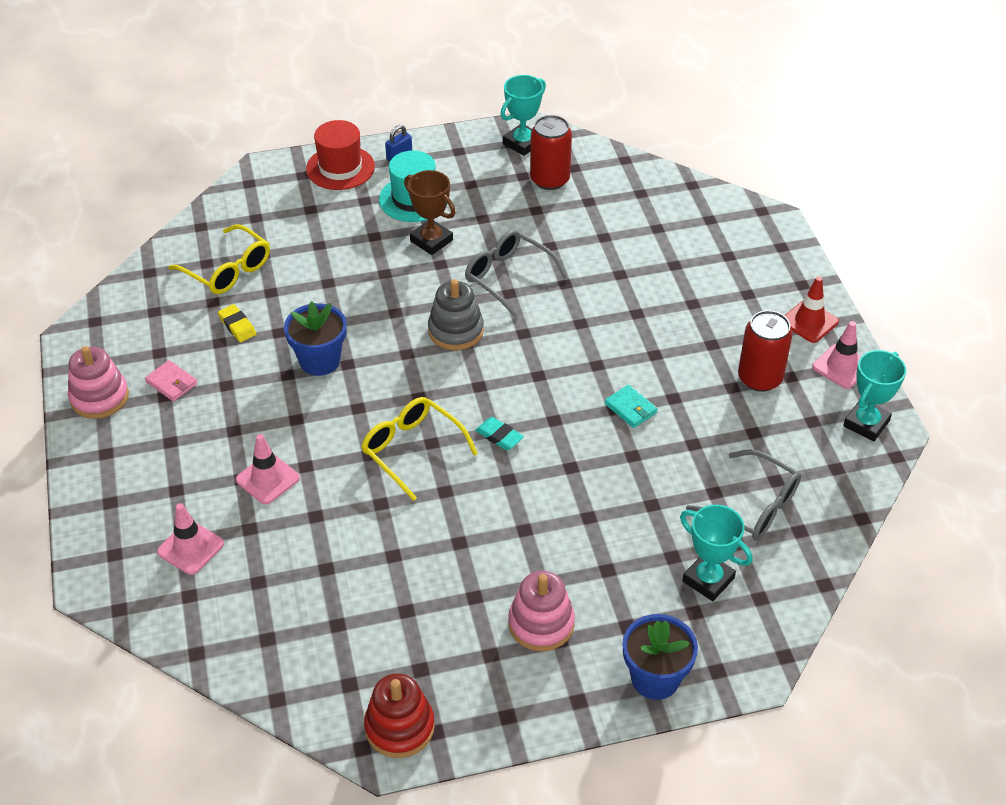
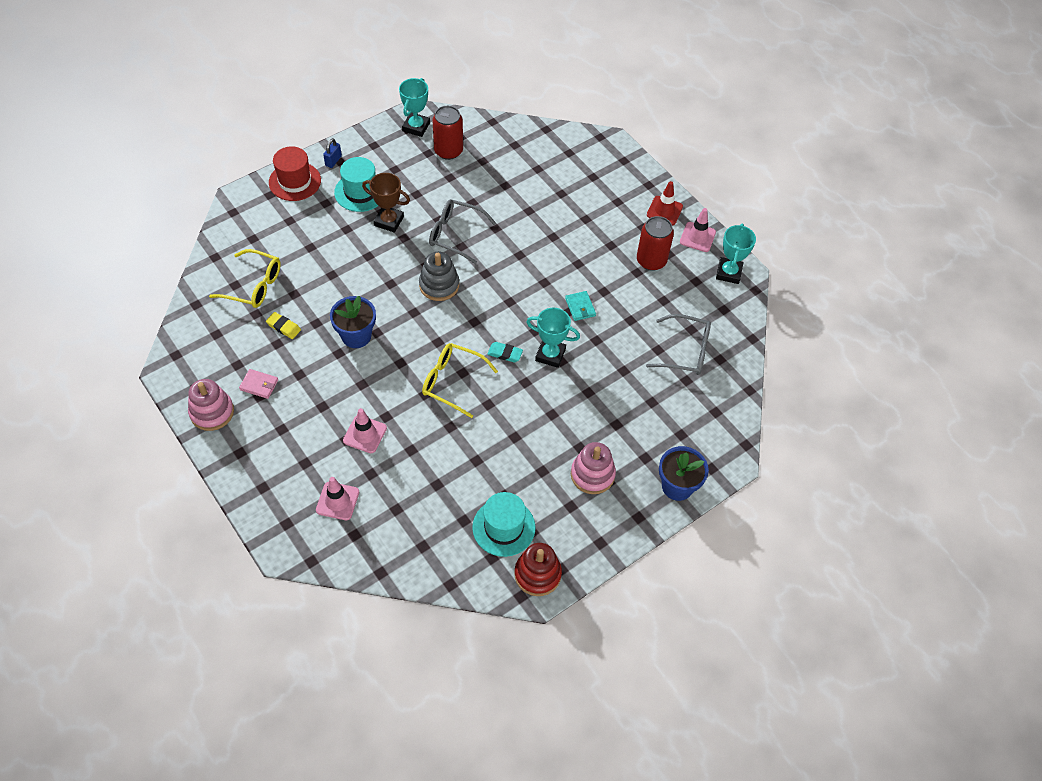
camera: 25 degrees left, 10 degrees up
(385, 651) = (503, 527): none -> turquoise hat
(630, 408) = (580, 307): turquoise wallet -> turquoise wallet turned 45 degrees clockwise
(708, 580) = (680, 410): turquoise trophy -> turquoise trophy (550, 355)

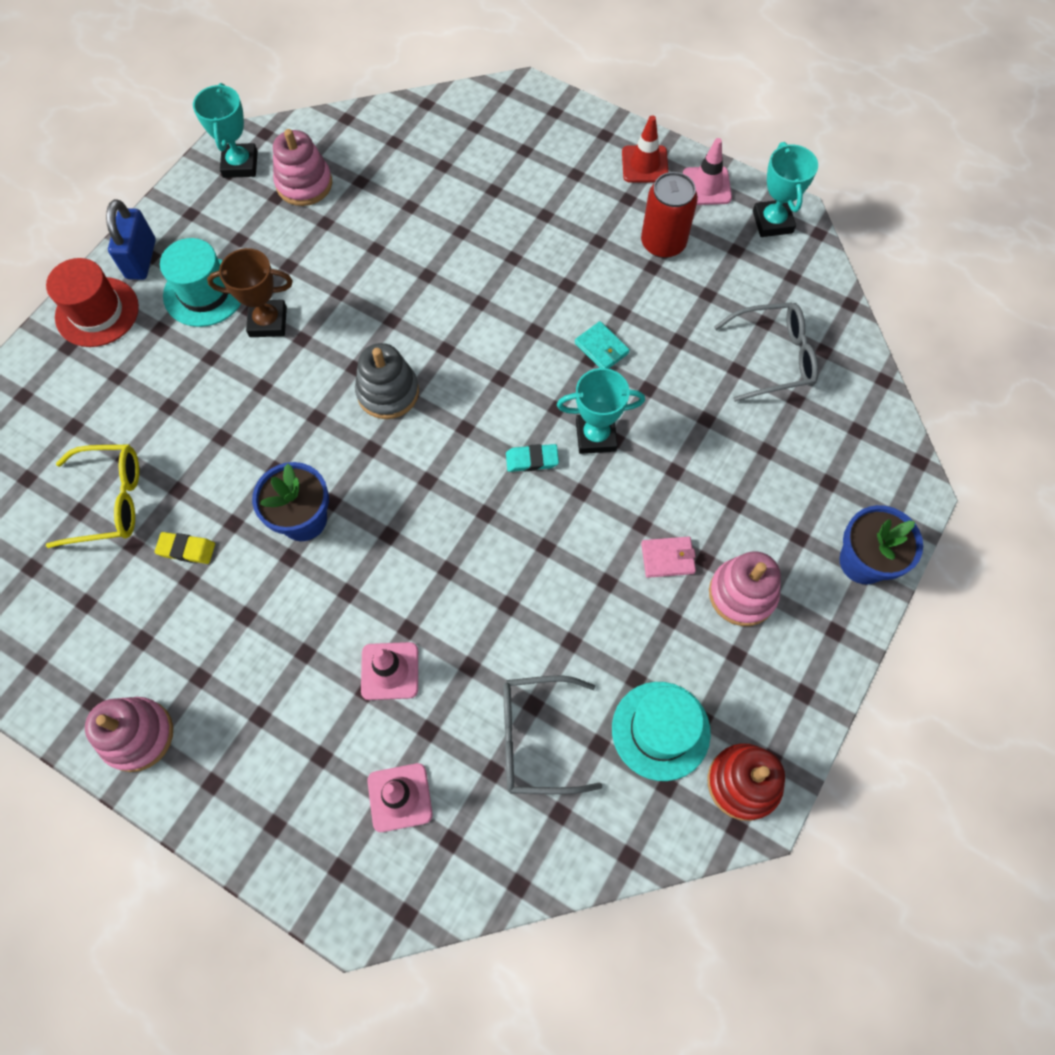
camera: 20 degrees left, 10 degrees up
(259, 385) = (191, 659): pink wallet -> pink wallet (667, 558)
(333, 161) = (141, 259): blue padlock -> blue padlock, size x1.68
(448, 151) = (304, 184): red can -> pink stacking toy
(452, 382) = (478, 534): yellow glasses -> none
(455, 234) = (374, 306): grey glasses -> grey glasses (536, 738)

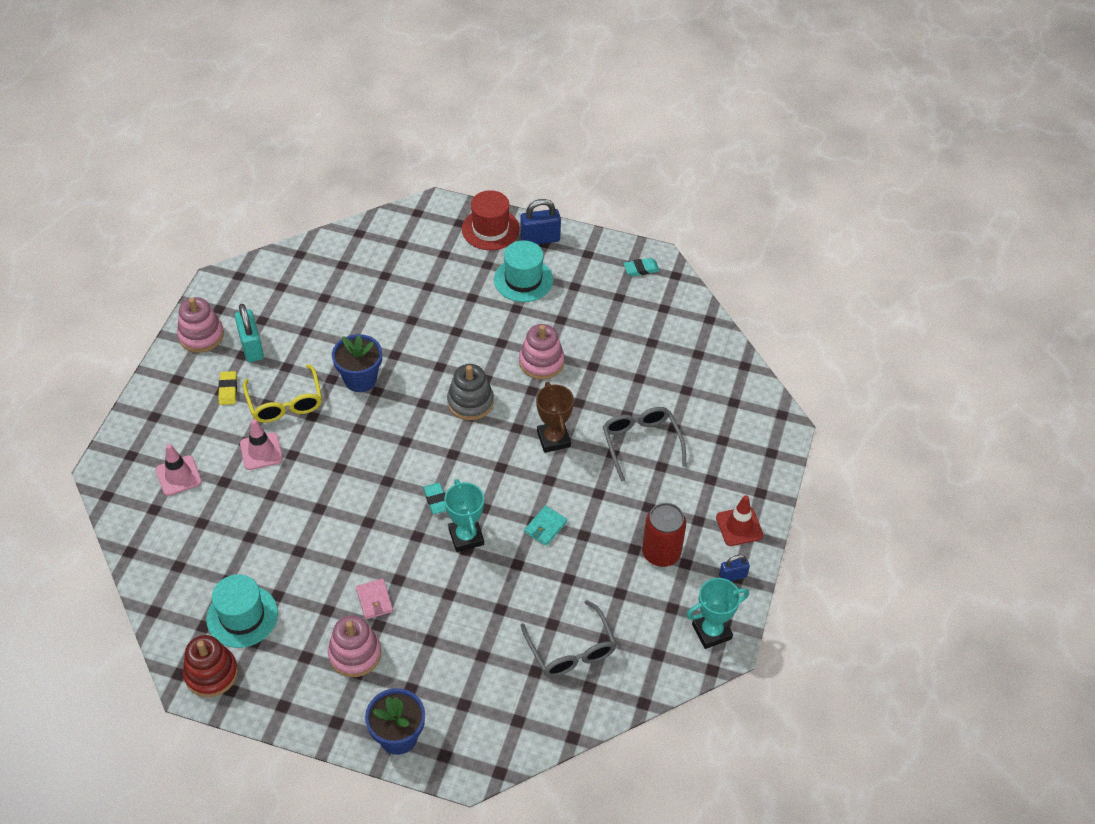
camera: 75 degrees right, 15 degrees down
(109, 501) = (352, 277): yellow glasses -> yellow glasses (285, 403)
(186, 549) = (326, 324): yellow eraser -> yellow eraser (228, 390)
(189, 661) = (251, 347): none -> turquoise padlock
(240, 164) = (641, 269): turquoise trophy -> turquoise eraser
(268, 322) = (509, 320): brown trophy -> brown trophy (553, 439)
(304, 184) = (637, 310): pink stacking toy -> pink stacking toy (541, 362)
(536, 738) = (226, 543): grey glasses -> grey glasses (641, 443)
(706, 186) = (732, 576): pink traffic cone -> blue padlock

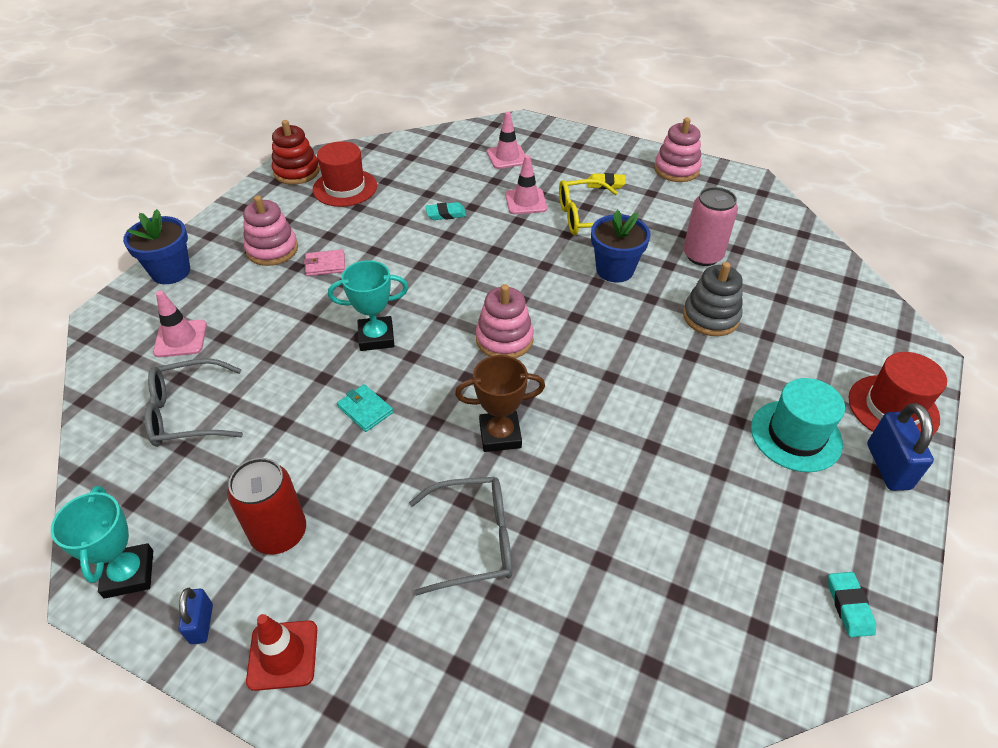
camera: 100 degrees right, 5 degrees down
(242, 616) = (345, 188): turquoise hat -> red hat
(251, 347) = (662, 198): turquoise padlock -> none
(335, 320) = (702, 255): none -> pink can
(436, 500) = (433, 317): turquoise eraser -> turquoise eraser (446, 214)
(470, 402) = (572, 358): grey stacking toy -> grey stacking toy (711, 317)
(489, 689) = (180, 339): none -> pink traffic cone
(541, 362) = (636, 438): pink stacking toy -> pink stacking toy (504, 339)

